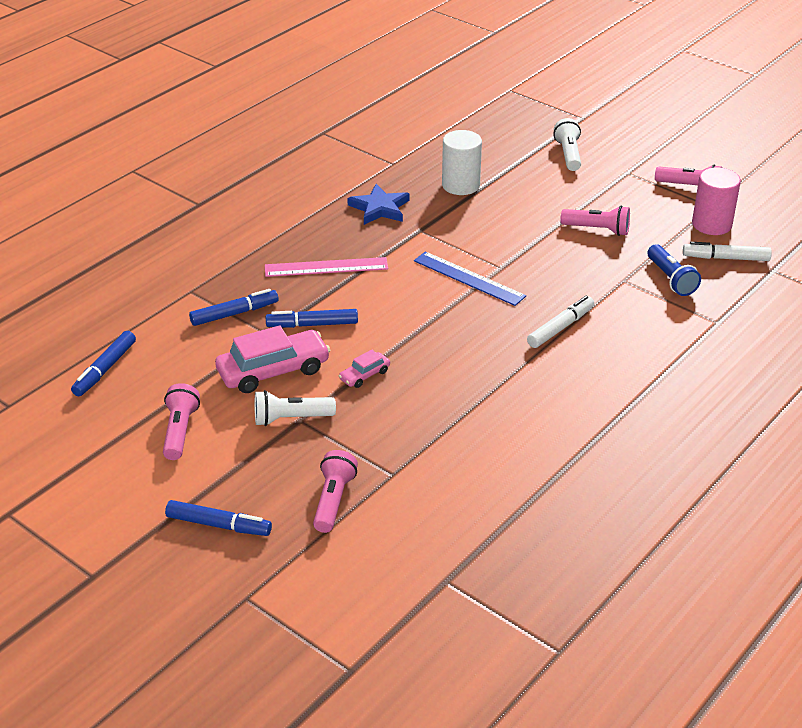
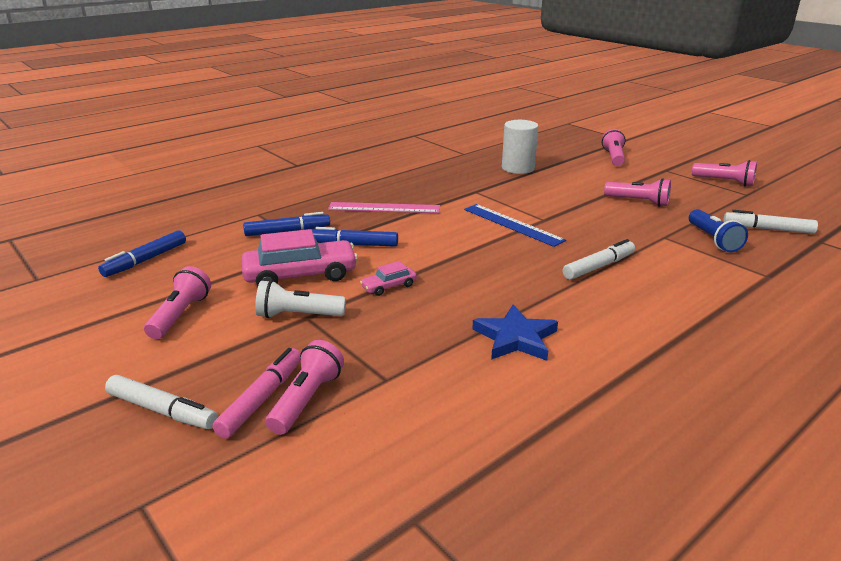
camera: 10 degrees right, 10 degrees down
(218, 525) = (162, 411): blue marker -> white marker
(296, 504) = (262, 399): none -> pink marker
(379, 208) = (444, 176): blue star -> blue star (515, 338)
(568, 154) = (613, 157): white flashlight -> pink flashlight
(711, 224) = (749, 206): pink cylinder -> none

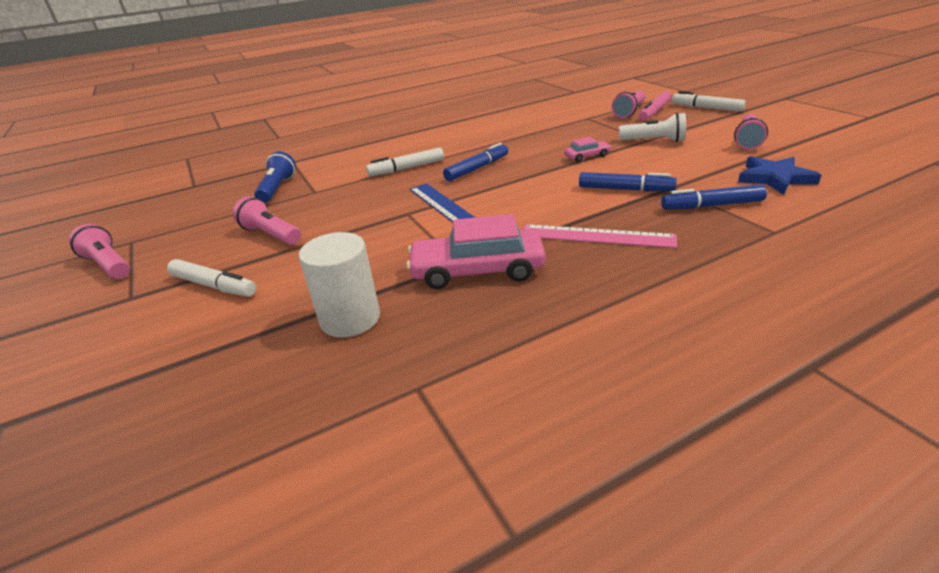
camera: 165 degrees left, 5 degrees up
(145, 260) = (845, 177): blue marker -> blue marker (477, 168)
(300, 275) = (667, 164): pink car -> pink car (477, 271)
(515, 338) = (505, 132): blue star -> blue star (774, 178)
(613, 157) = (146, 343): pink flashlight -> none
(767, 229) = (209, 197): white marker -> white marker (214, 286)

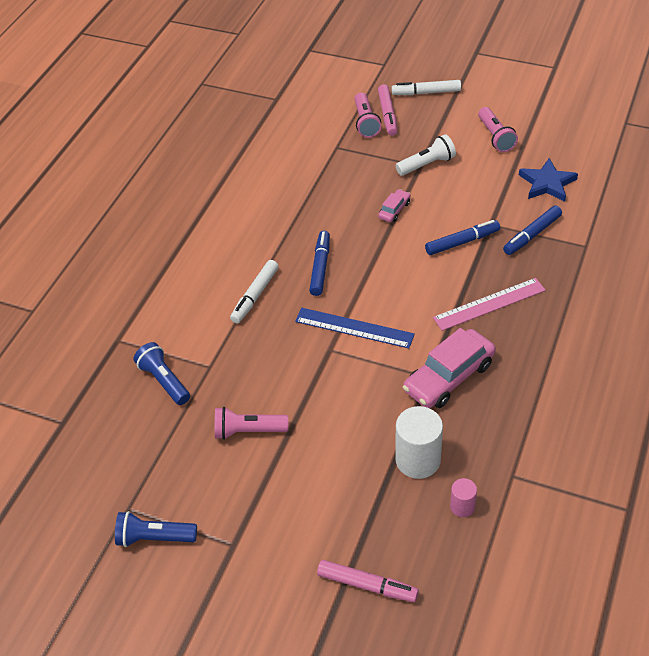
camera: 40 degrees left, 15 degrees up
(108, 265) = (154, 537): pink flashlight -> blue flashlight
(138, 395) = (367, 585): none -> pink marker
(214, 286) = (282, 497): white marker -> none
(324, 384) = (462, 506): none -> pink cylinder

